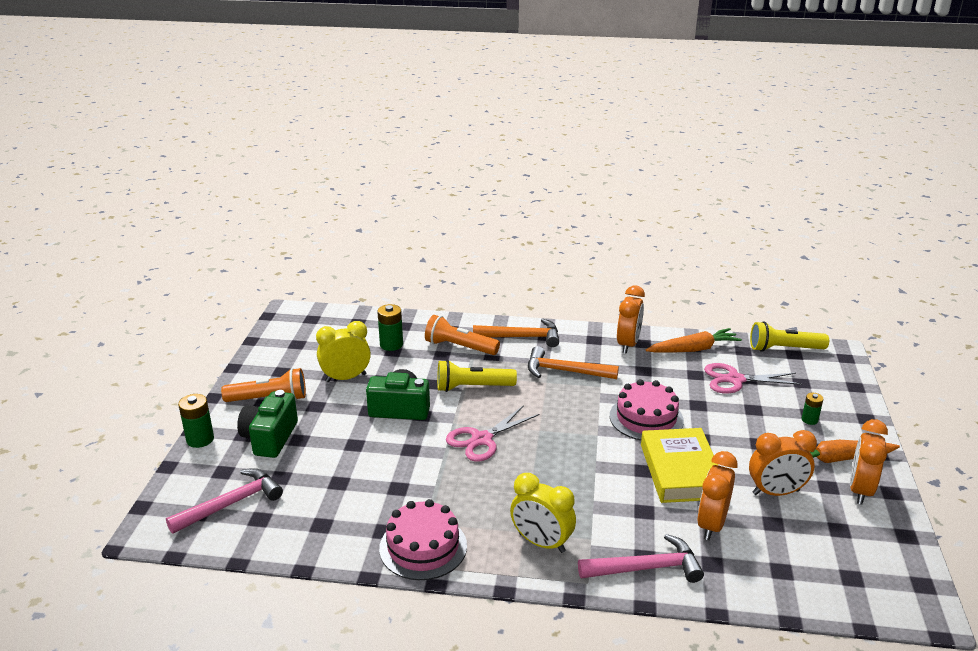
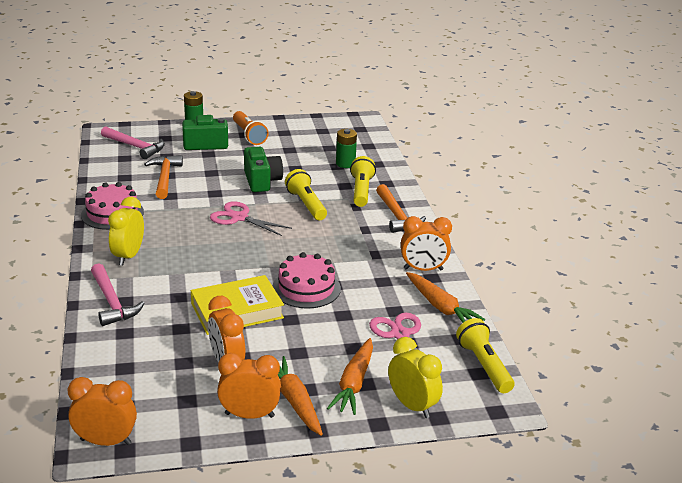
camera: 70 degrees right, 0 degrees up
(346, 378) = (289, 155): yellow clock -> yellow clock (412, 405)
(459, 347) = (361, 191): orange flashlight -> yellow flashlight
(565, 371) = (356, 242): orange hammer -> orange hammer (164, 178)
(711, 524) = (171, 330): orange clock -> orange clock (106, 441)
(809, 420) = (354, 383): green battery -> orange carrot

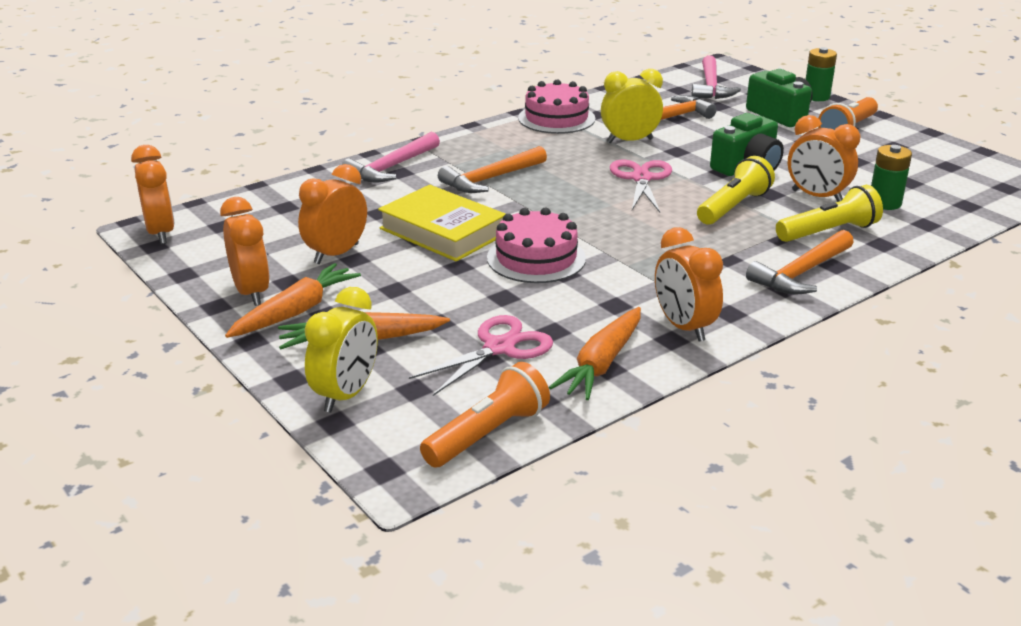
camera: 65 degrees right, 0 degrees up
(128, 256) = (484, 149): yellow clock -> yellow clock (629, 141)
(179, 269) = (491, 179): none -> orange hammer
(319, 177) = (817, 196): none -> orange clock
(484, 365) = (488, 434): yellow flashlight -> orange flashlight

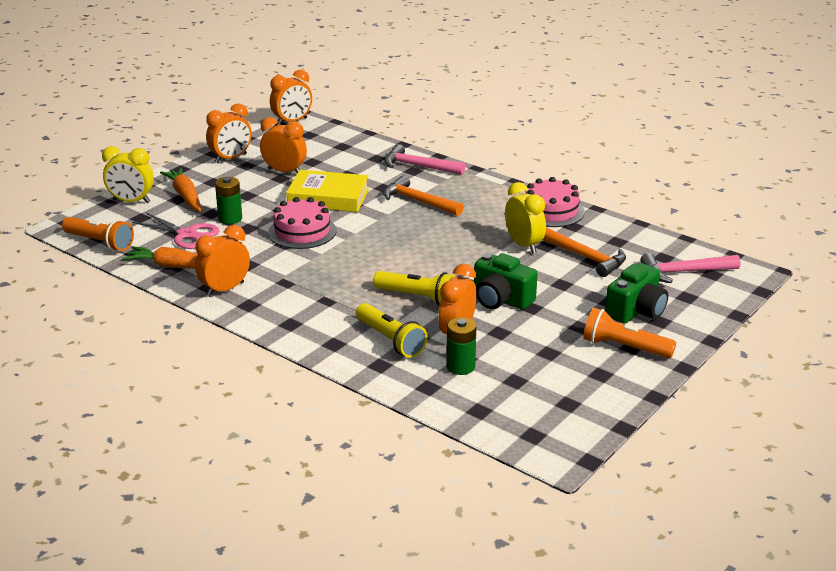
camera: 75 degrees right, 0 degrees up
(295, 312) = (213, 173): orange carrot -> none
(443, 231) = (328, 197): yellow book -> yellow book turned 75 degrees clockwise
(641, 178) = (451, 256): pink scissors -> none
(801, 273) = (315, 330): orange hammer -> none
(816, 97) = (704, 329): green battery -> green battery (230, 219)

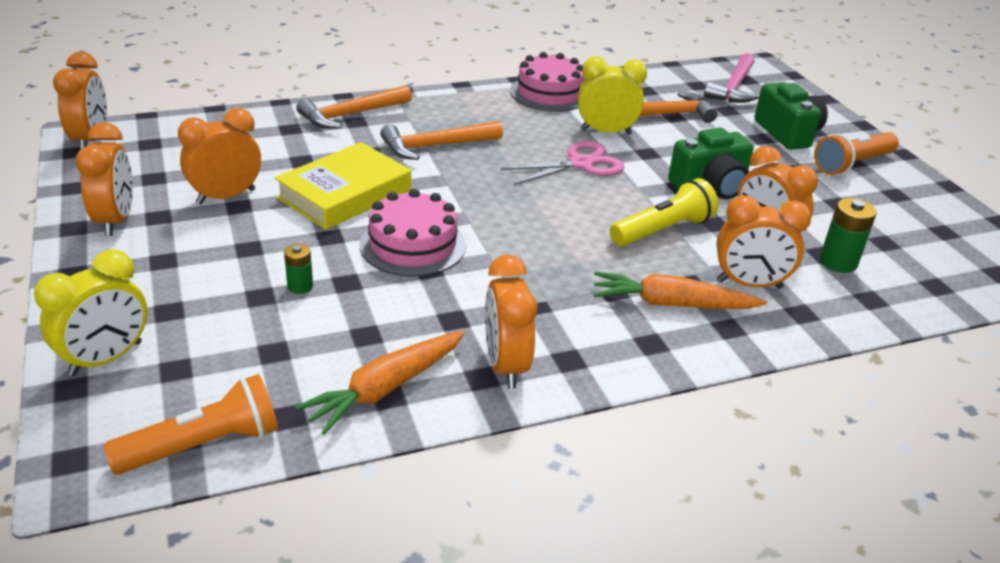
camera: 60 degrees left, 5 degrees up
(185, 196) = (170, 300): orange carrot -> orange carrot (672, 304)
(187, 234) = (296, 342): pink scissors -> pink scissors (580, 164)
(230, 219) = (300, 286): green battery -> green battery, size x0.62
(390, 340) = (749, 284): yellow flashlight -> orange clock
(419, 166) = (351, 115): pink hammer -> orange hammer

